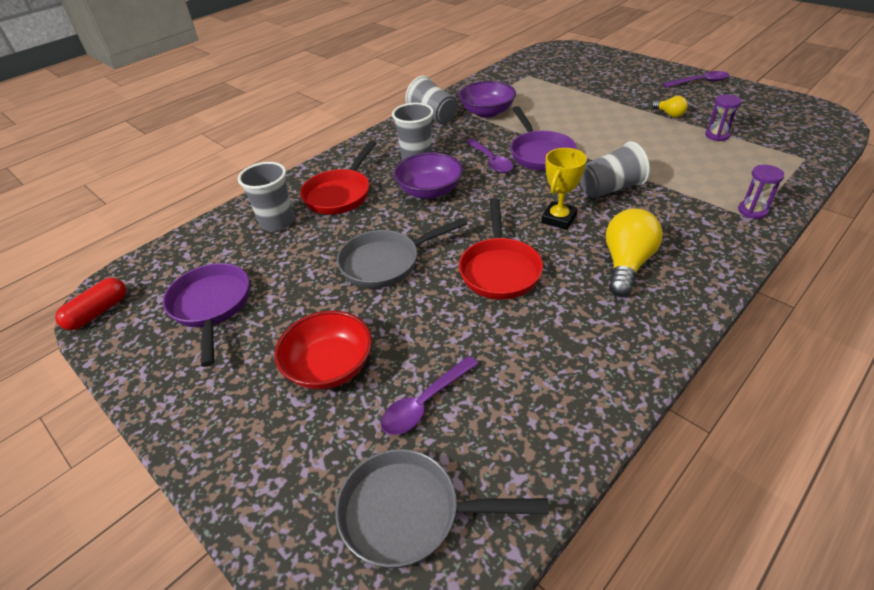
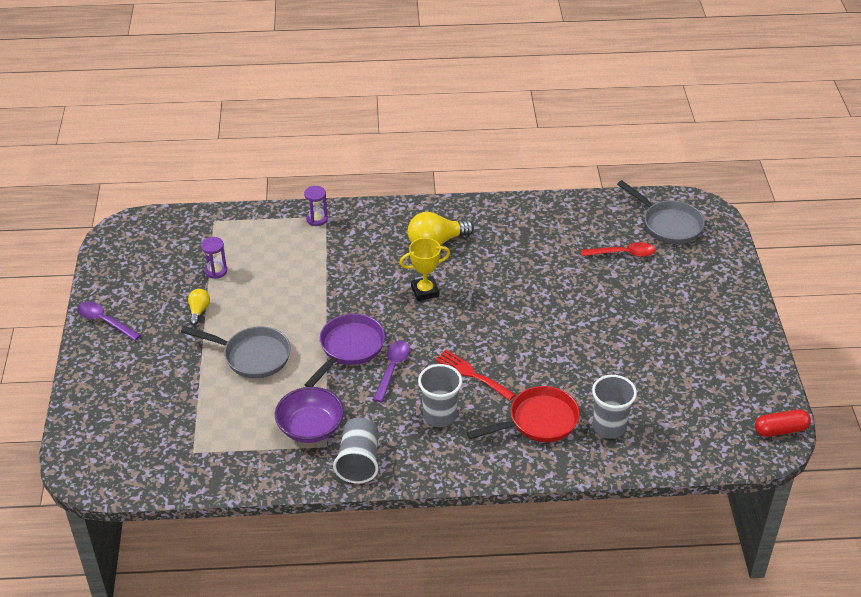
camera: 140 degrees left, 0 degrees up
(211, 306) = (700, 381): purple pan -> none
(330, 366) = (655, 298): red bowl -> none
(386, 263) = (565, 337): grey pan -> grey pan (252, 356)
(425, 403) = (623, 253): purple spoon -> red spoon
(429, 191) = (471, 374): purple bowl -> red fork
(499, 269) = (505, 286): red pan -> none
(609, 188) = (359, 287): grey cup -> none

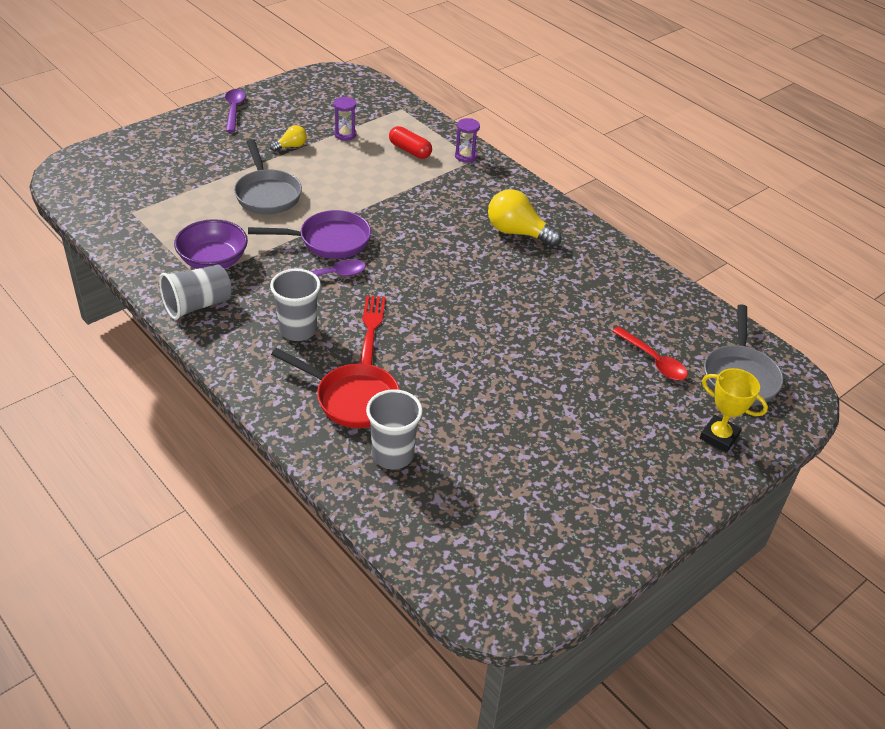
camera: 50 degrees right, 0 degrees up
(425, 291) = (447, 253): yellow trophy -> yellow trophy (719, 437)
(780, 430) = (525, 607): red capsule -> red capsule (410, 150)

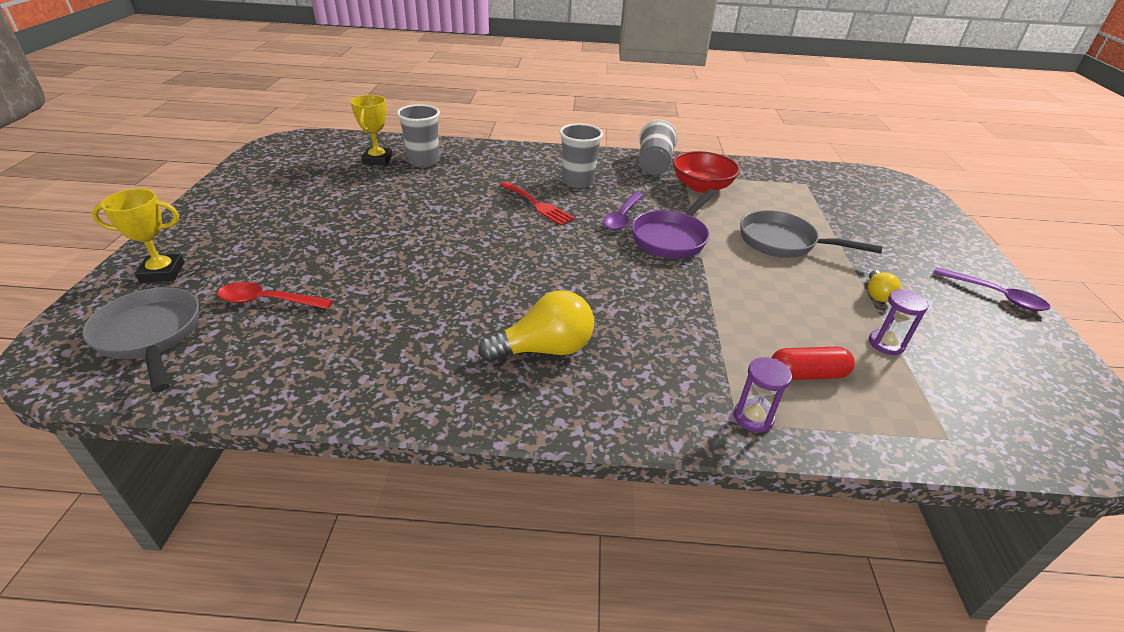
camera: 135 degrees right, 5 degrees down
(213, 261) = (701, 186): purple bowl -> red bowl
(351, 399) = (486, 170): red pan -> none
(435, 490) = (377, 160): none -> yellow trophy

